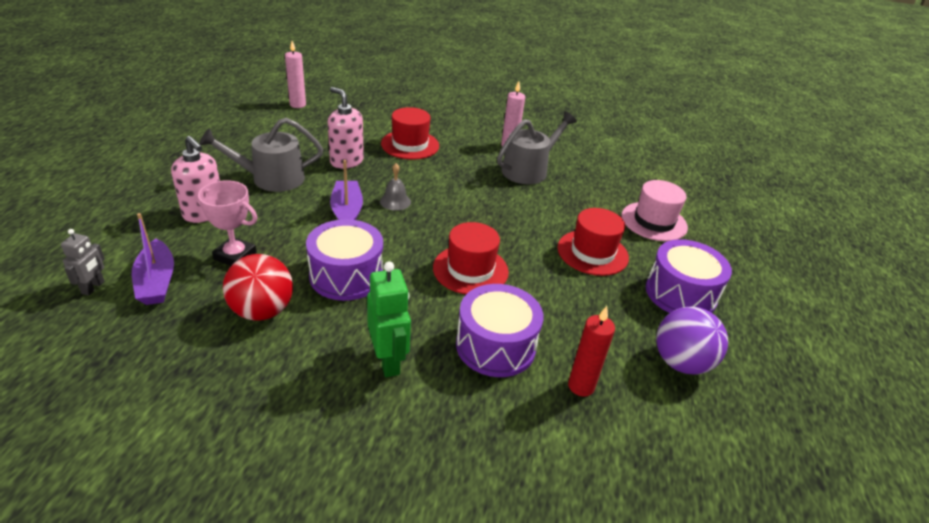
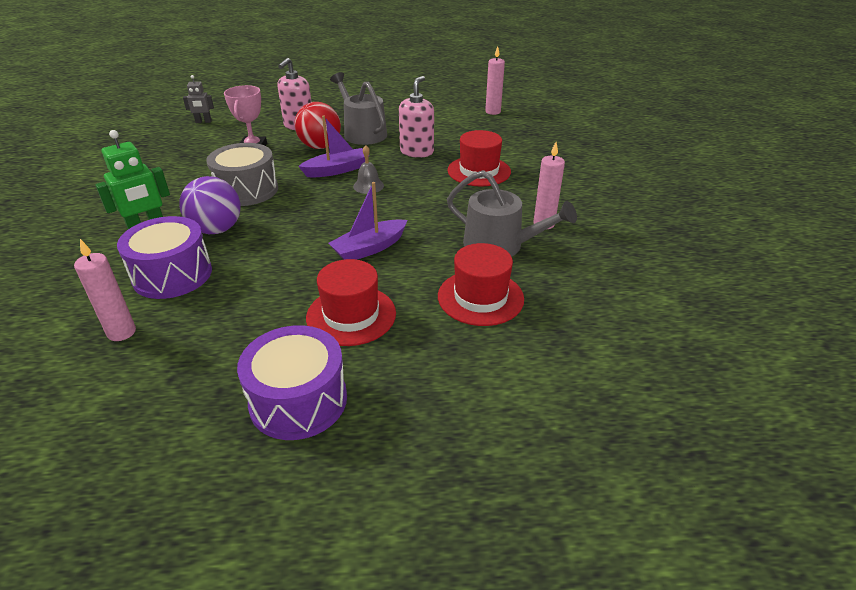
camera: 75 degrees right, 0 degrees up
(157, 281) = (215, 135): purple boat -> purple boat (369, 248)
(262, 311) = (194, 172): red ball -> red ball (320, 146)
(346, 275) = (247, 190): purple drum -> grey drum
(470, 270) = (280, 243): red hat -> red hat (480, 297)
(581, 386) = (121, 332): red candle -> pink candle
(654, 221) = (461, 363): pink hat -> none
(681, 362) = (163, 406): purple ball -> purple ball (217, 229)

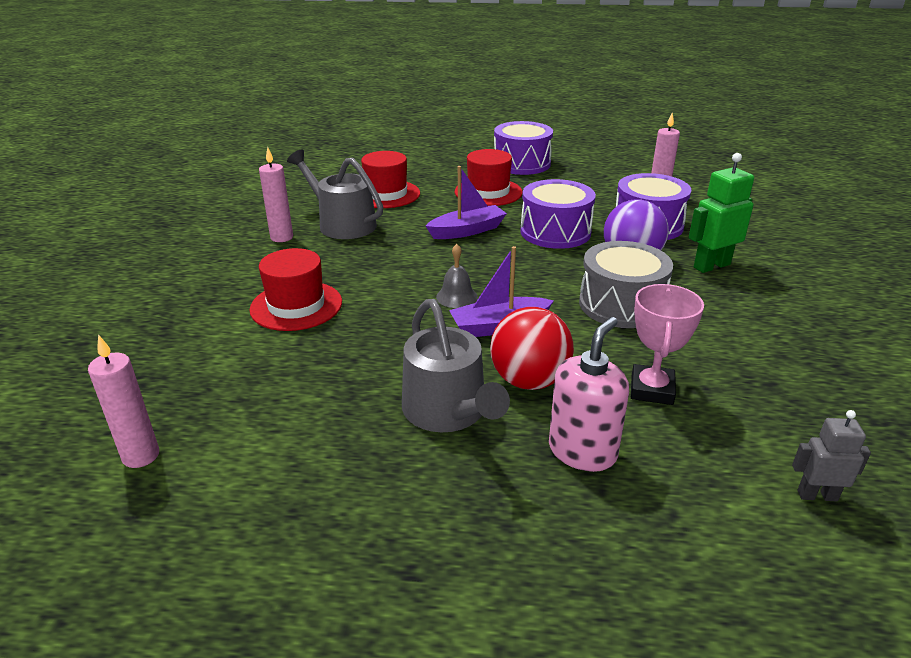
camera: 170 degrees left, 5 degrees down
(278, 255) = (555, 232): none -> purple drum
(417, 152) = (366, 351): pink soap dispenser -> none

